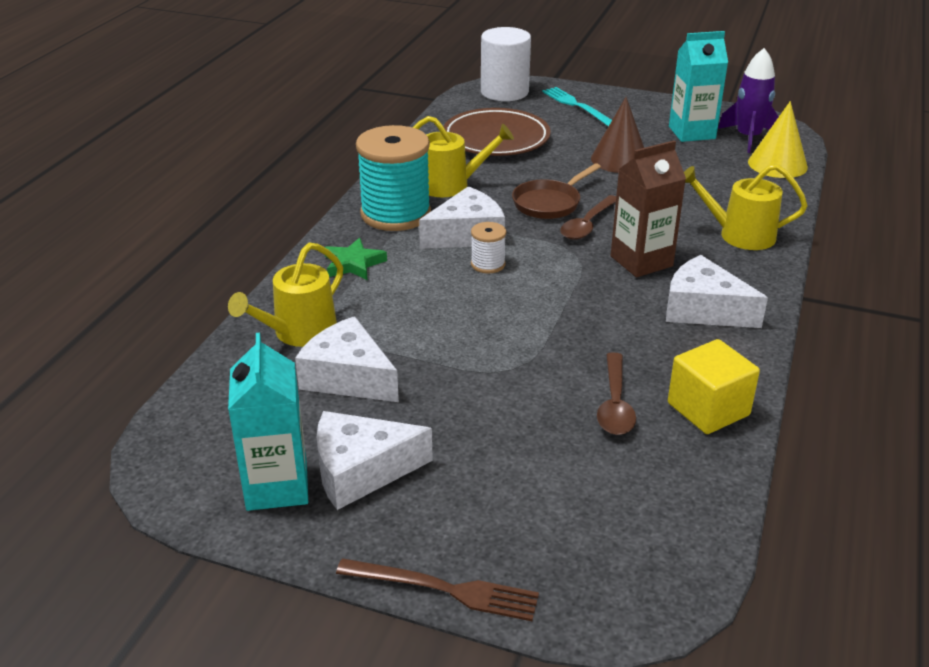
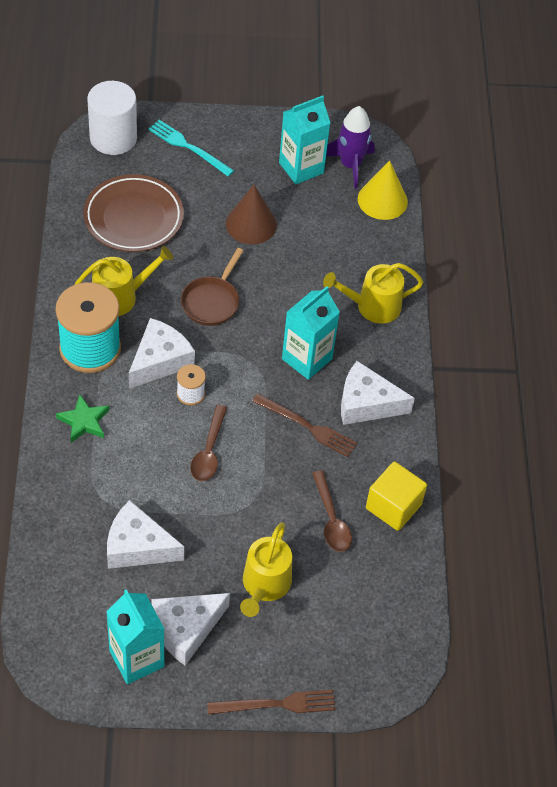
camera: 25 degrees left, 20 degrees up
(299, 333) = (79, 511): yellow watering can -> yellow watering can (264, 585)
(587, 224) = (252, 323): brown spoon -> brown spoon (209, 451)
(618, 315) = (307, 426): none -> brown fork
(641, 261) = (307, 359): brown carton -> turquoise carton

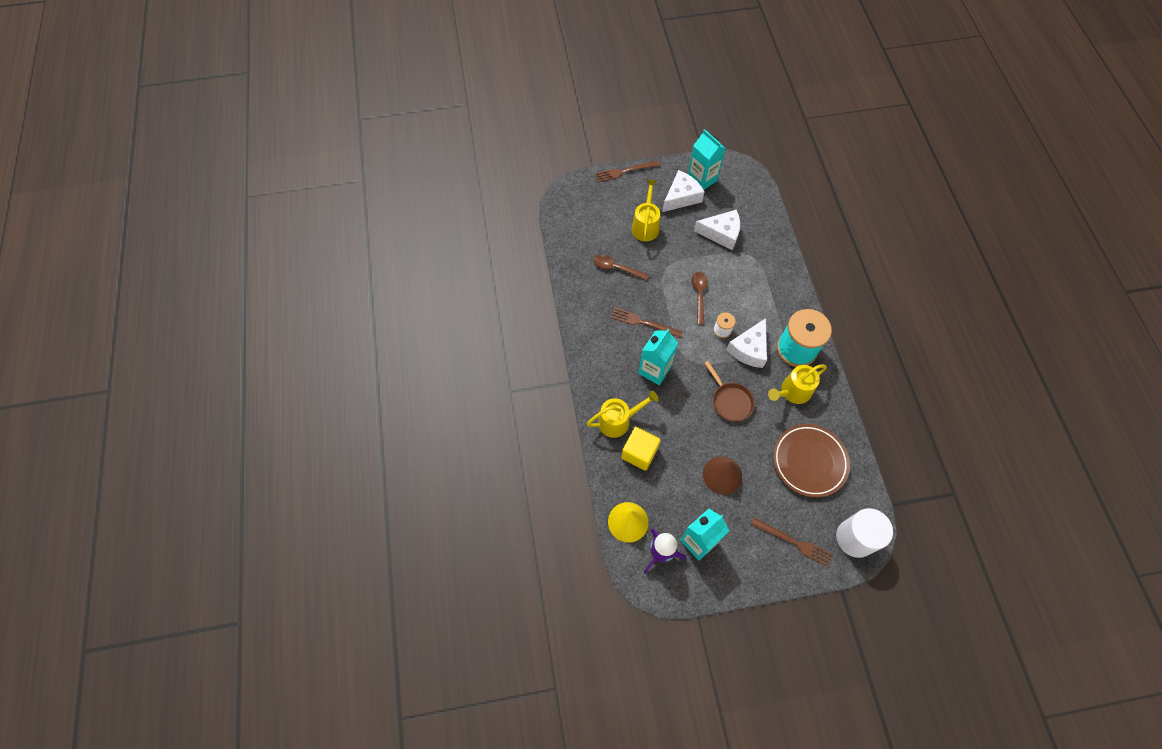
camera: 175 degrees right, 10 degrees up
(84, 421) = (780, 299): green star -> none
(188, 147) = (793, 542): turquoise fork -> brown fork
(212, 301) = (730, 401): brown pan -> brown pan turned 135 degrees clockwise
(331, 519) = (616, 268): brown spoon -> brown spoon turned 45 degrees counterclockwise
(366, 404) = (609, 345): white cheese -> none
(393, 506) = (581, 282): yellow cube -> yellow cube (639, 453)

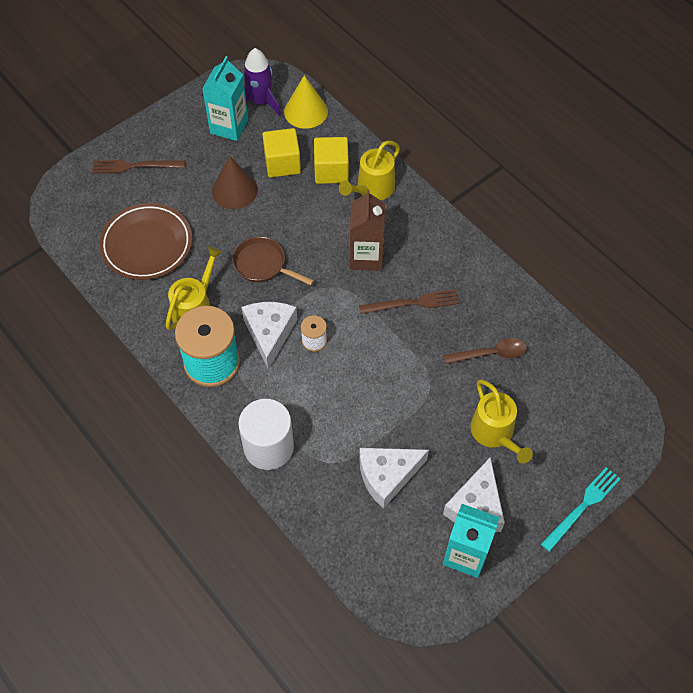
camera: 150 degrees right, 5 degrees down
(625, 171) = (582, 507): brown fork -> turquoise fork
(654, 370) = (366, 257): turquoise carton -> brown carton
(673, 480) = (282, 163): none -> yellow cube
(699, 295) = (367, 370): brown spoon -> none
(855, 538) = (72, 197): white cylinder -> white cylinder (268, 447)

